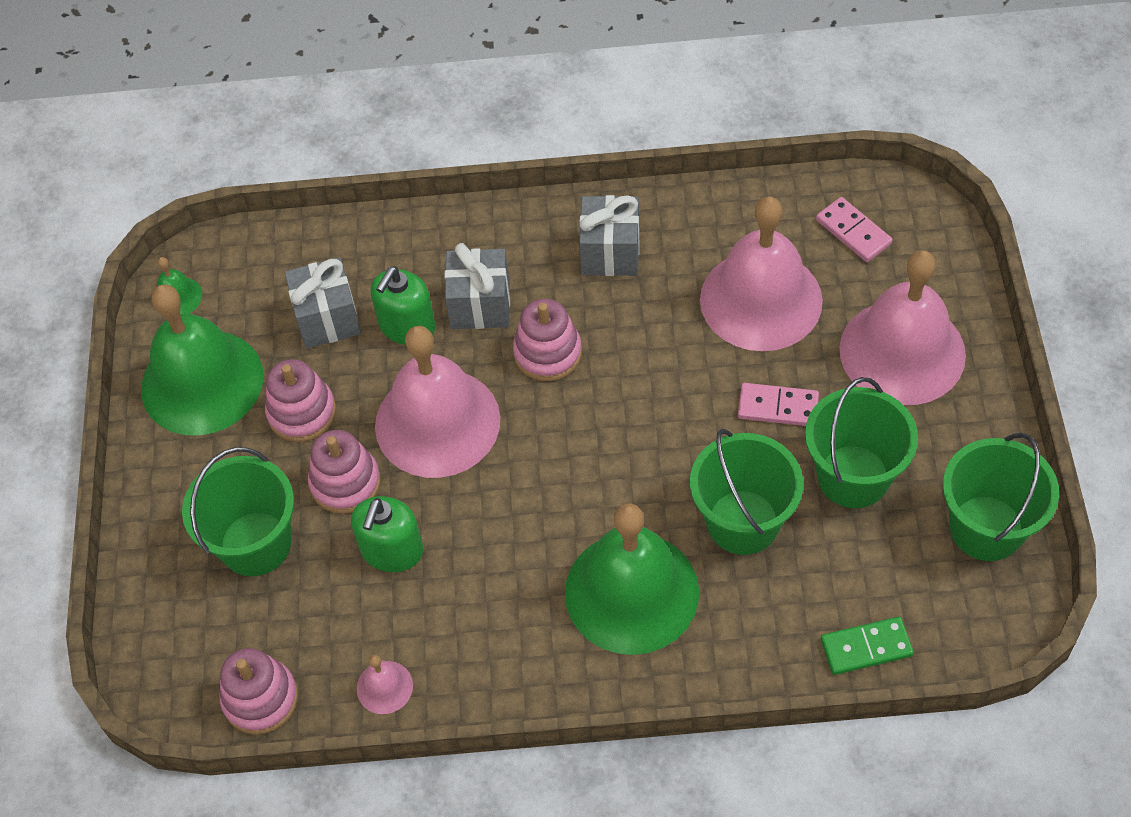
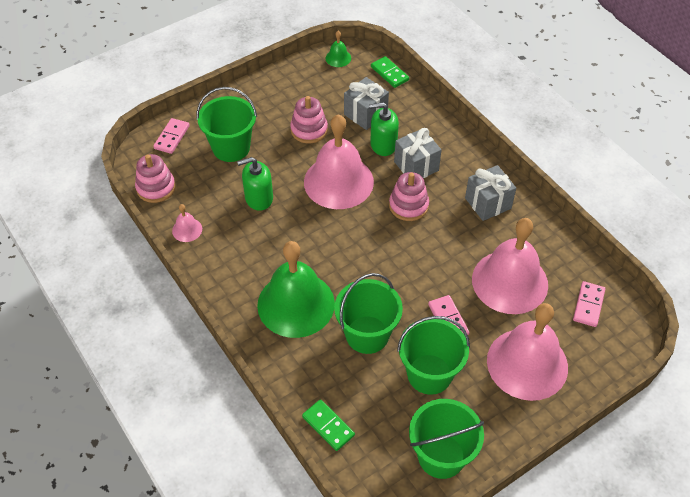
camera: 55 degrees right, 5 degrees down
(164, 626) = (172, 137): none -> pink domino
(202, 382) = (300, 88): green bell -> none
(267, 244) = (389, 73): none -> green domino
(345, 482) = (283, 163): pink stacking toy -> none

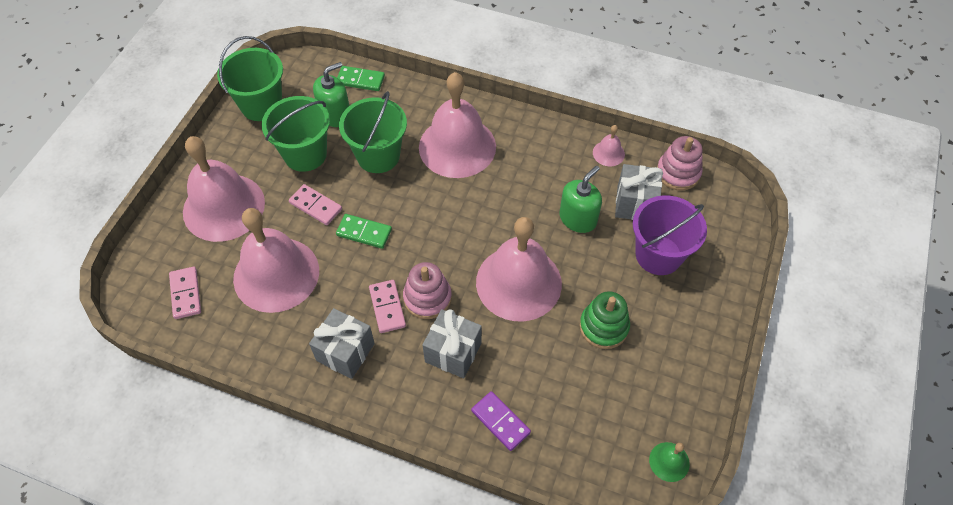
camera: 145 degrees right, 5 degrees up
(172, 137) = (725, 230): pink domino -> pink domino (387, 307)
(231, 147) = (658, 255): green bucket -> purple bucket
(296, 304) = (457, 146): green bell -> pink bell
(309, 130) = (603, 327): pink stacking toy -> green stacking toy
(365, 114) = (562, 390): grey gift -> grey gift (635, 204)
(383, 144) = (509, 359): green soap dispenser -> green soap dispenser (335, 115)
(389, 73) = (586, 478): green domino -> green domino (364, 232)
(415, 119) = (500, 421): none -> purple domino

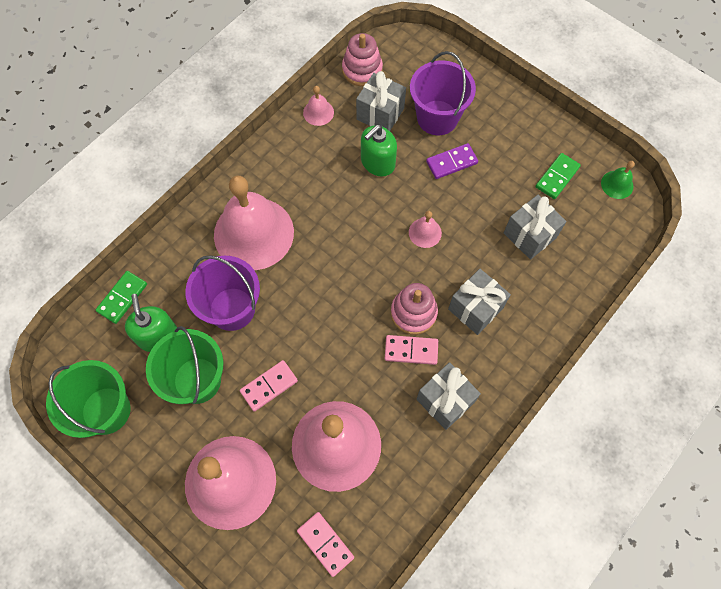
camera: 70 degrees left, 10 degrees up
(186, 294) = (325, 544): pink domino -> pink domino turned 45 degrees clockwise
(364, 232) = (320, 348): green domino -> green domino (557, 177)
(378, 156) = (232, 309): green bucket -> purple bucket
(500, 421) = (551, 292): purple domino -> purple domino (451, 162)
(518, 282) = (425, 232): pink bell -> pink bell, size x0.41
(559, 383) = (530, 235): none -> grey gift
(578, 218) = (377, 162): green soap dispenser -> green soap dispenser turned 105 degrees counterclockwise
(603, 327) = (490, 184): green stacking toy -> none

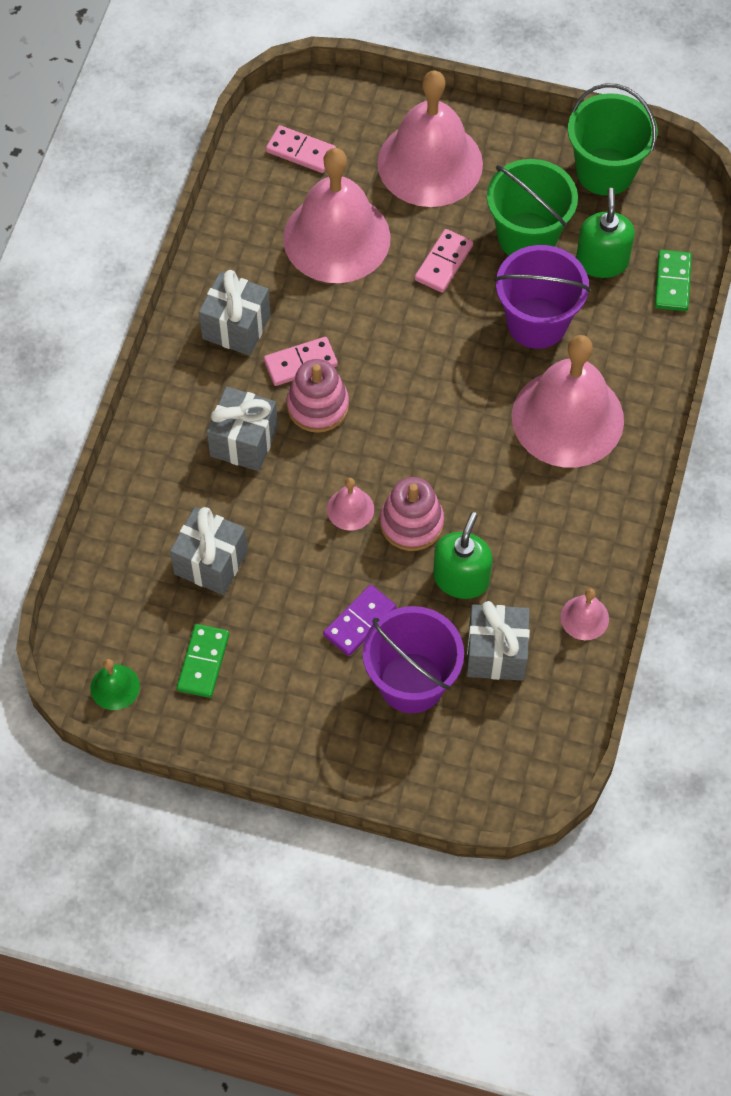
camera: 155 degrees right, 5 degrees down
(158, 336) = (602, 261): green soap dispenser -> green soap dispenser turned 135 degrees counterclockwise
(362, 70) = (561, 714): pink stacking toy -> pink stacking toy (411, 523)

